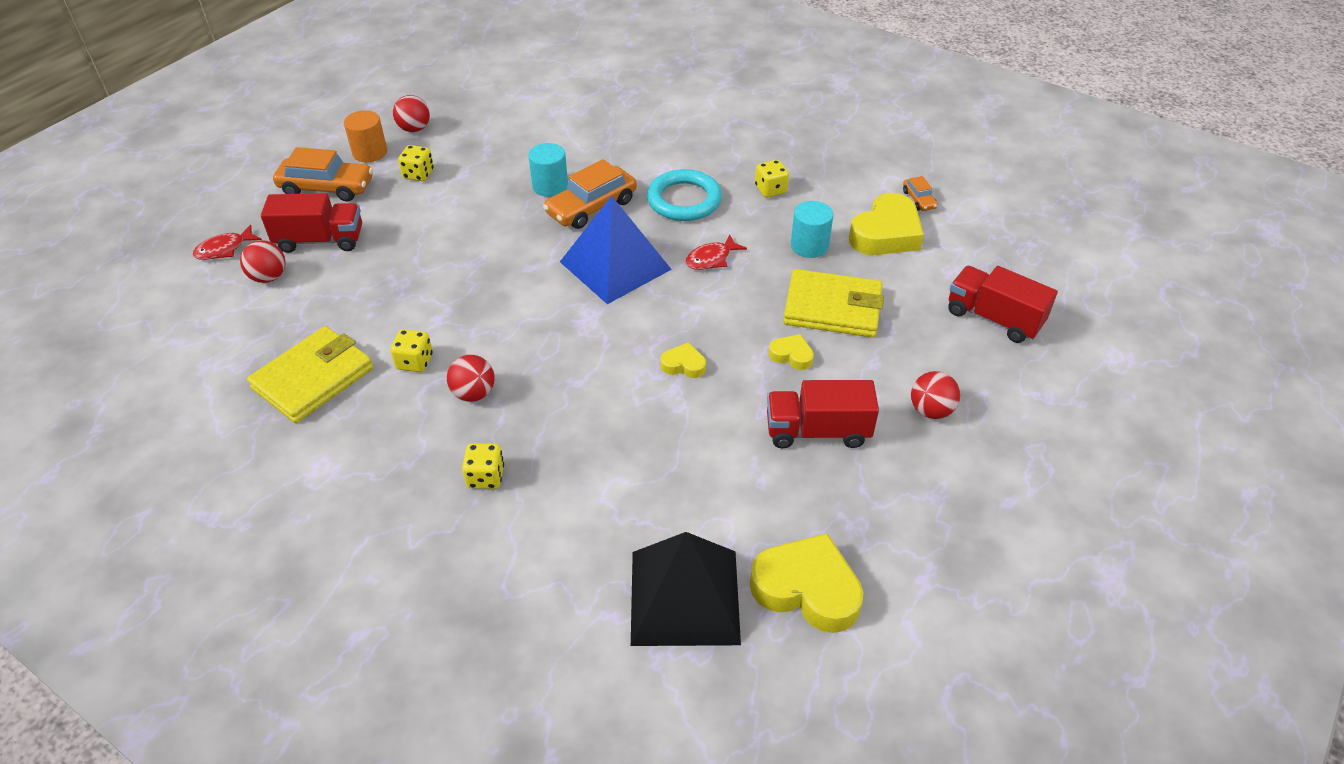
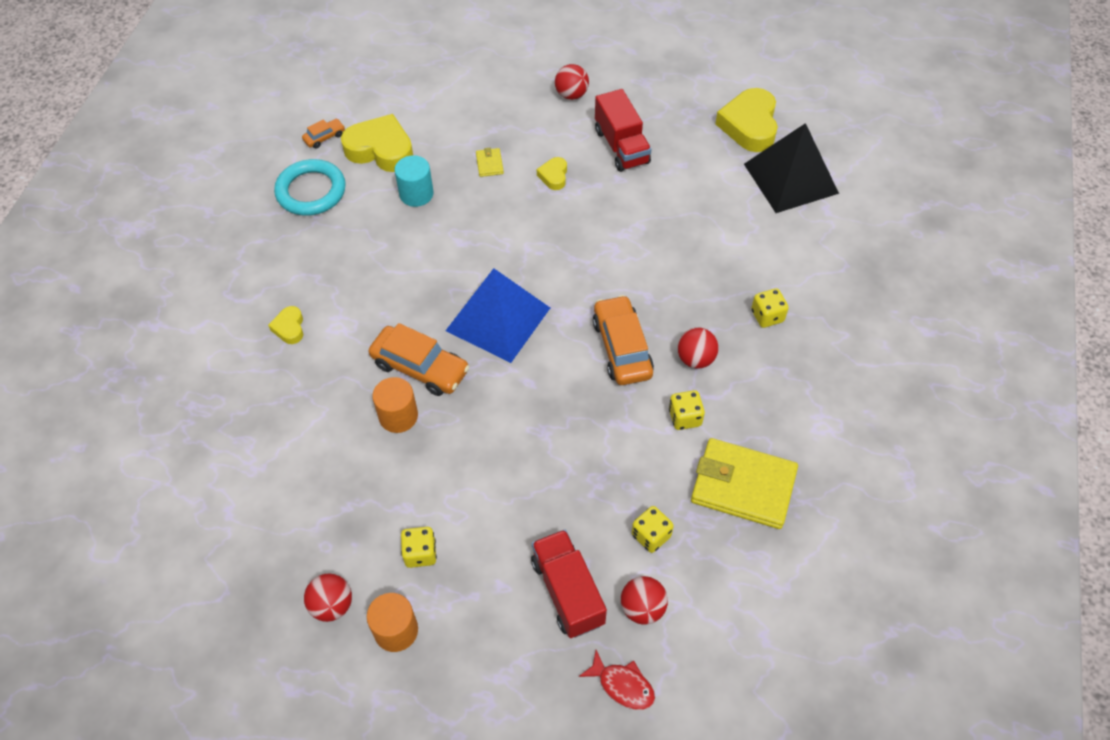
camera: 110 degrees left, 10 degrees up
(326, 188) = (478, 640): orange car -> orange car (622, 348)
(550, 186) = (398, 416): turquoise cylinder -> orange cylinder
(683, 365) = (595, 236): yellow heart -> yellow heart (289, 328)
(684, 200) = (383, 298): turquoise ring -> turquoise ring (311, 191)
(711, 259) = (460, 254): red fish -> none
(770, 190) = (343, 238): yellow dice -> yellow dice (651, 536)
(832, 308) = (489, 164): yellow wallet -> yellow wallet, size x0.42
(993, 318) = (460, 76): red truck -> none

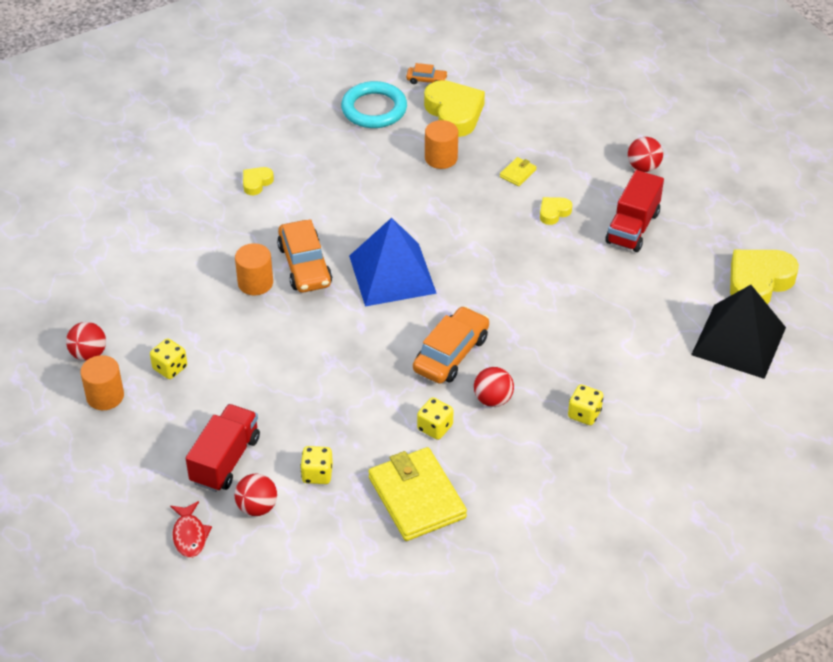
camera: 45 degrees right, 10 degrees down
(416, 194) = (441, 158): turquoise cylinder -> orange cylinder

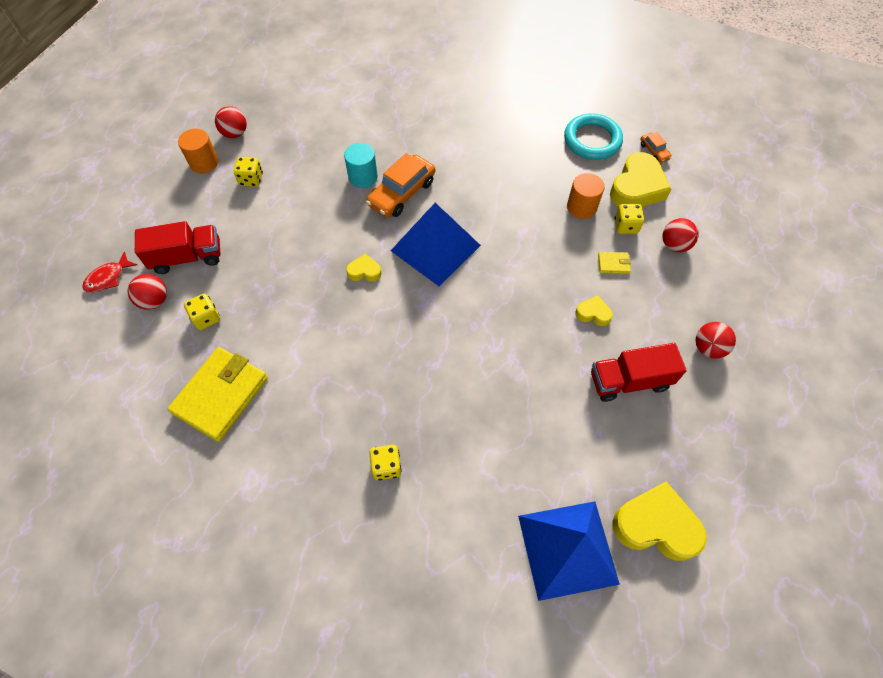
camera: 55 degrees right, 15 degrees up
(255, 283) = (363, 177): orange cylinder -> turquoise cylinder
(256, 183) = (457, 122): yellow heart -> yellow heart (364, 271)
(435, 427) = (299, 366): yellow dice -> yellow dice (625, 226)
(451, 354) = (383, 332): orange car -> none
(493, 399) = (355, 389): red ball -> red ball (674, 245)
(738, 341) = (567, 549): black pyramid -> blue pyramid

